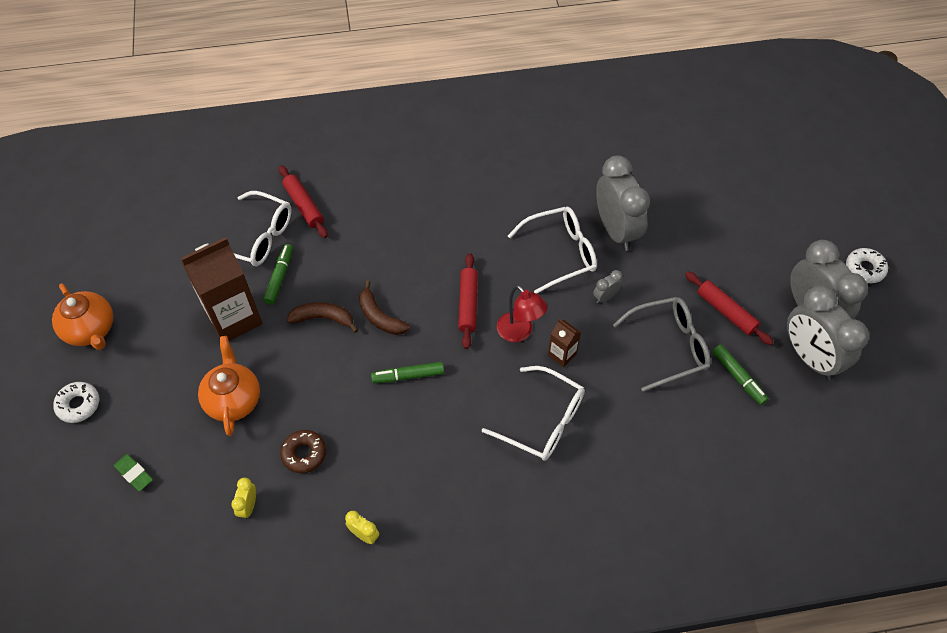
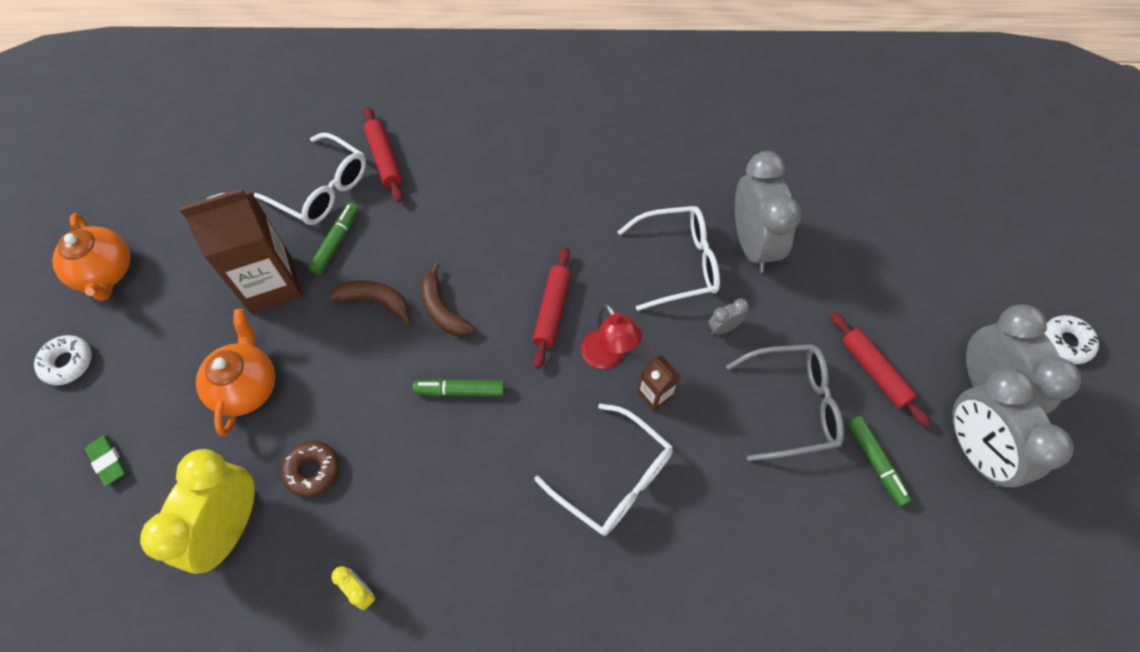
camera: 10 degrees right, 5 degrees up
(248, 506) = (230, 527): yellow clock -> yellow clock, size x2.40

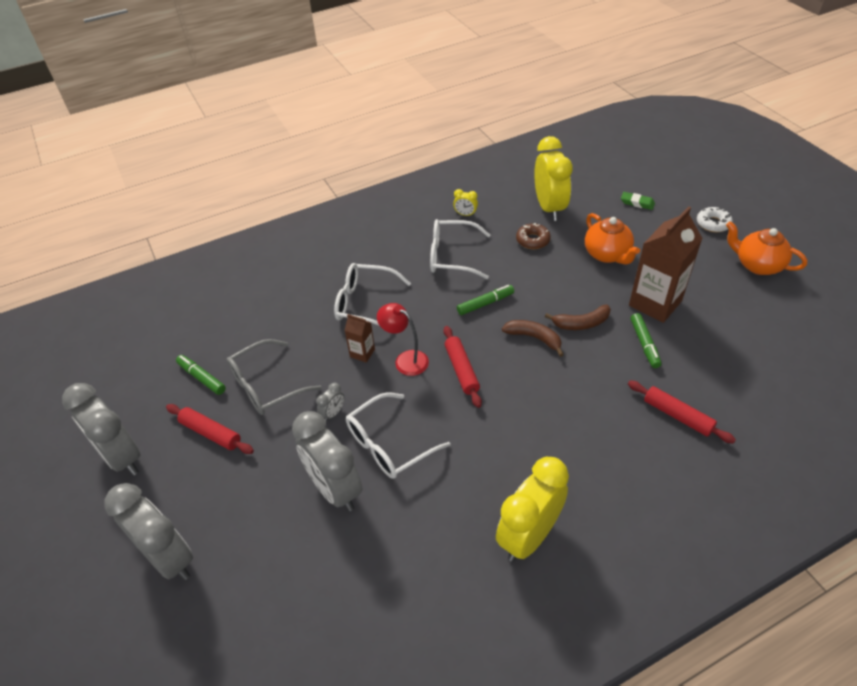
camera: 155 degrees right, 15 degrees down
(322, 189) = (695, 372): white glasses -> white glasses (452, 256)
(598, 129) = (528, 536): none -> yellow clock
(974, 450) = (132, 413): grey clock -> grey clock (169, 557)
(1065, 343) = (50, 525): white donut -> none

